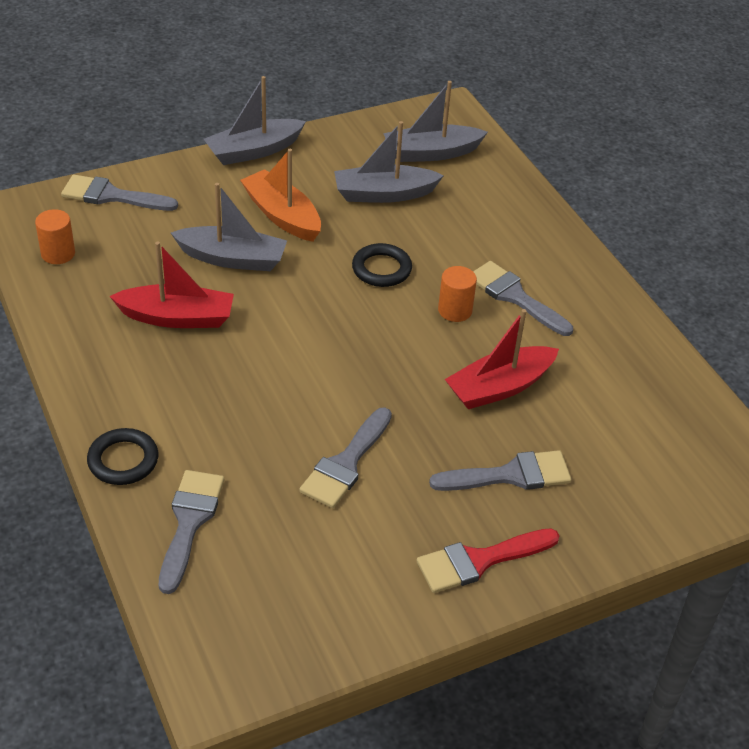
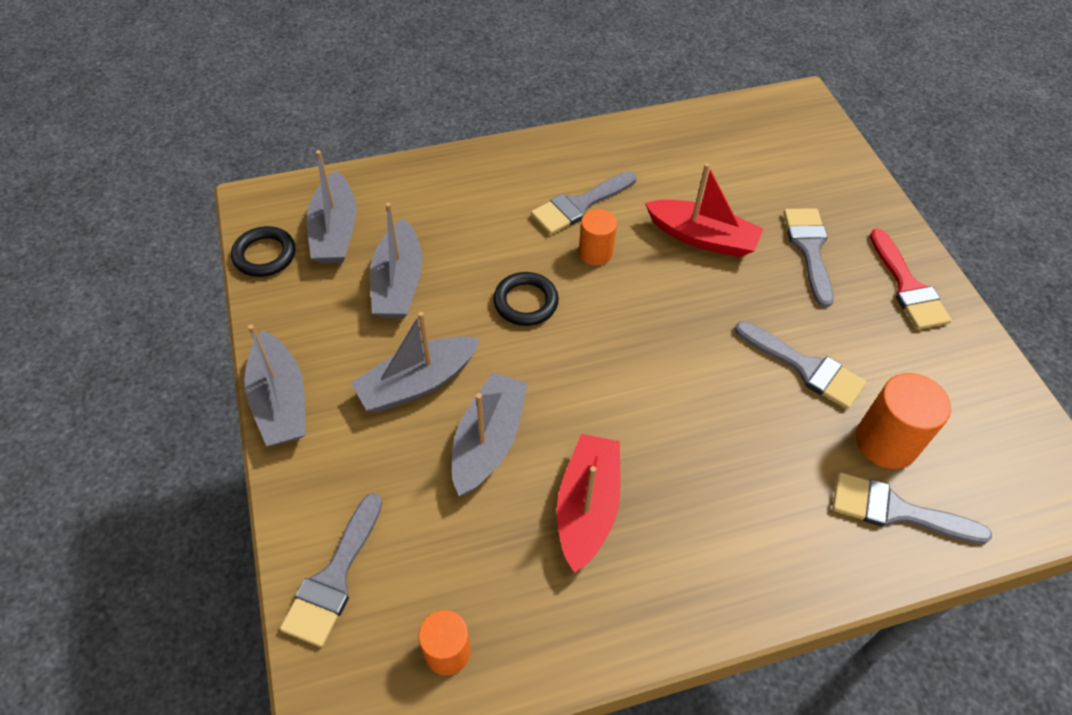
camera: 80 degrees left, 10 degrees up
(123, 460) = (817, 574): black ring -> black ring (264, 255)
(266, 521) = (886, 442): none -> orange cylinder
(282, 216) = (418, 383): orange boat -> grey boat
(500, 387) = (702, 237): red boat -> red boat turned 45 degrees counterclockwise

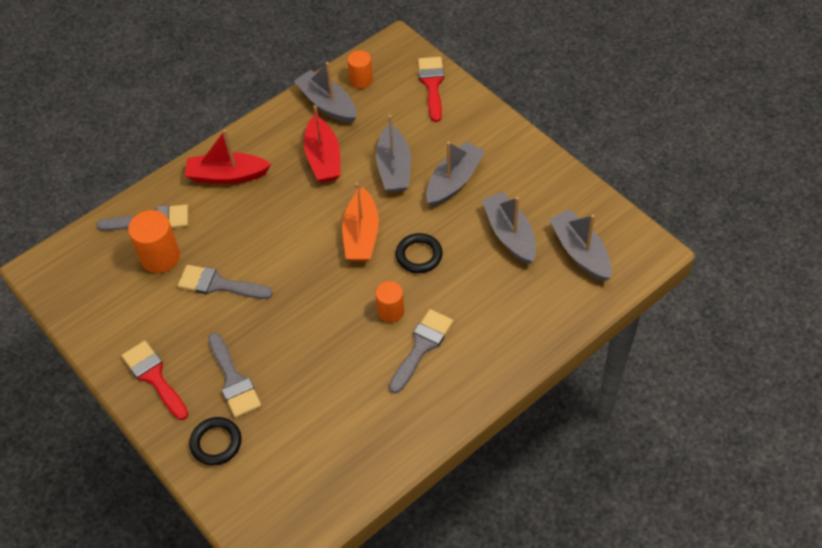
camera: 160 degrees right, 0 degrees up
(264, 255) = (610, 217): black ring -> black ring (216, 443)
(280, 401) = (523, 143): grey boat -> grey boat (327, 104)
(334, 578) = (432, 84): grey brush -> red brush
(586, 358) = (361, 235): none -> orange boat
(702, 237) = (318, 356): red boat -> red boat (227, 175)

